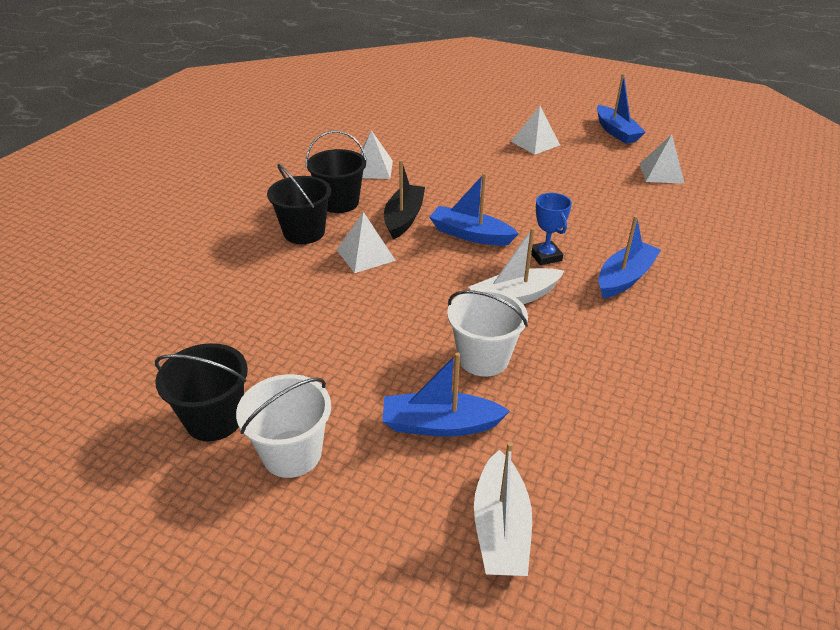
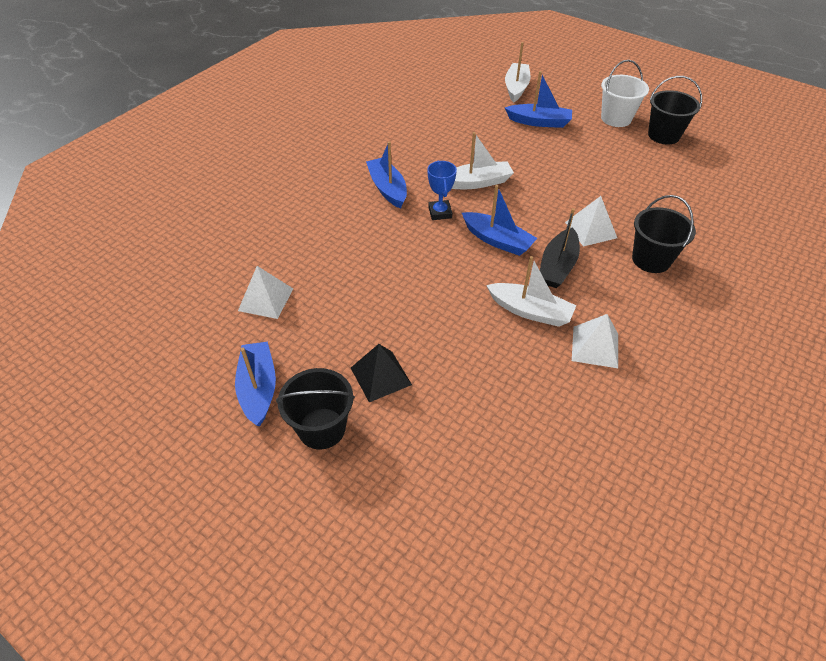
camera: 170 degrees left, 10 degrees up
(339, 203) = (625, 294): black bucket -> black bucket (322, 428)
(428, 184) = (530, 311): none -> white boat
(483, 358) = (508, 149): white bucket -> none
(535, 143) = (381, 376): white pyramid -> black pyramid
(624, 278) = (387, 189): blue boat -> blue boat turned 105 degrees clockwise

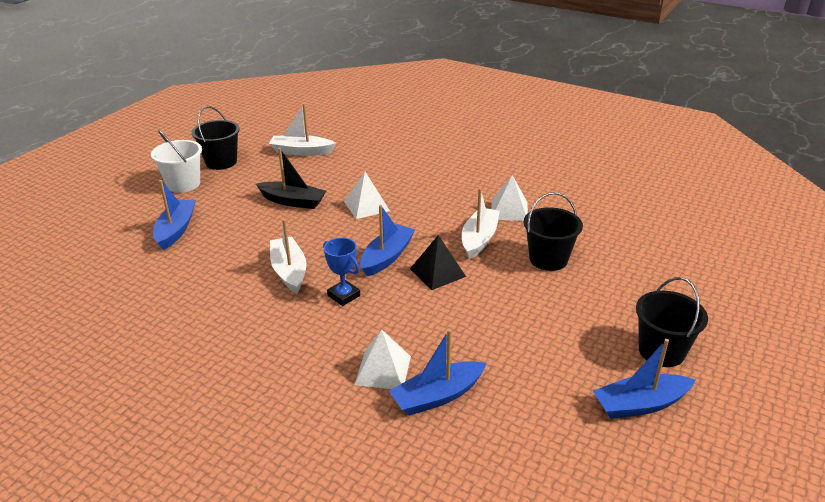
camera: 95 degrees left, 15 degrees down
(265, 299) = (514, 423): white pyramid -> white pyramid (383, 370)
(381, 376) = (586, 320): black pyramid -> black pyramid (437, 272)
(387, 189) = (297, 340): blue boat -> blue boat (437, 396)
(440, 212) = (343, 296): blue trophy -> blue trophy turned 60 degrees clockwise
(516, 88) = (91, 245): white boat -> white boat (301, 151)
(557, 266) = (419, 224): black boat -> black boat (293, 201)
(651, 259) = (403, 181): black bucket -> black bucket (548, 259)

